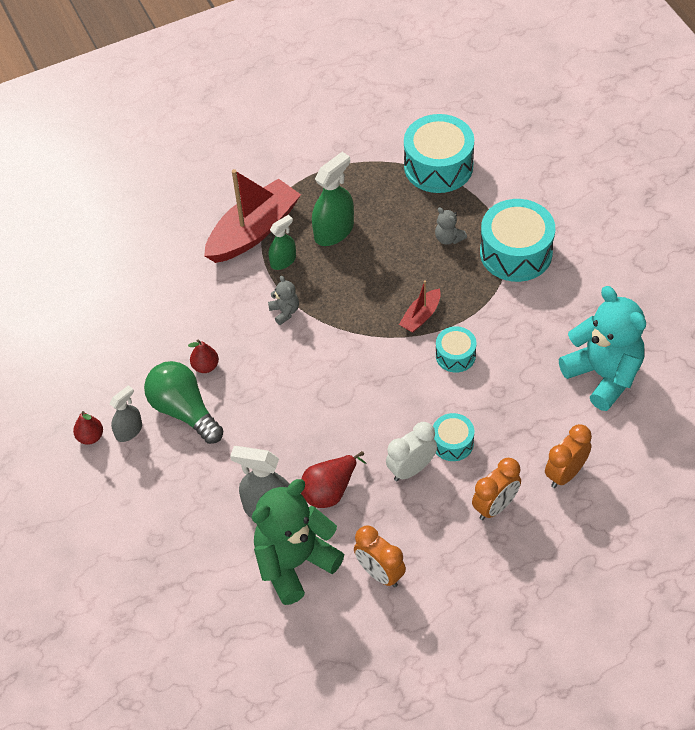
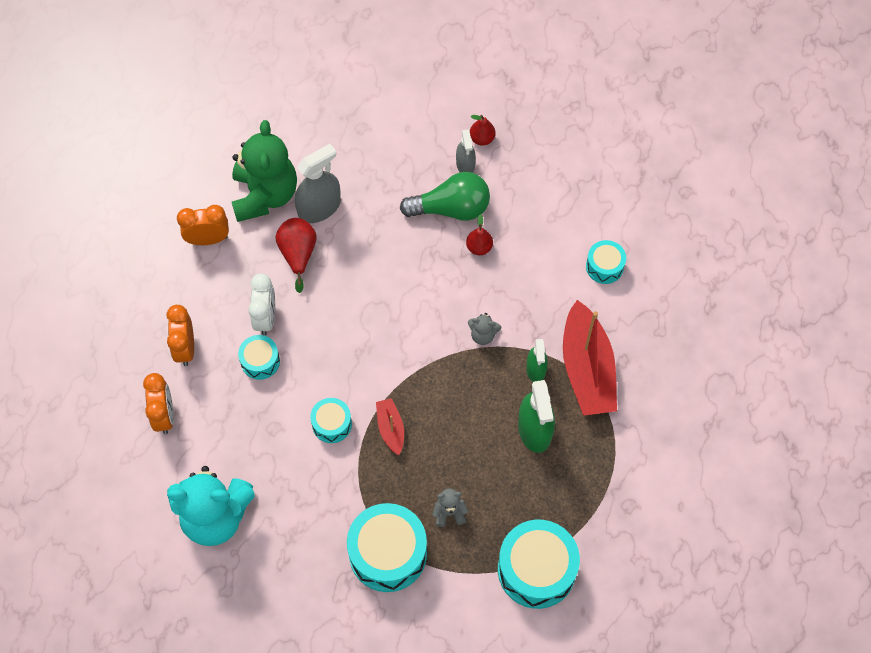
camera: 125 degrees right, 10 degrees up
(150, 274) = (604, 266): none -> turquoise drum

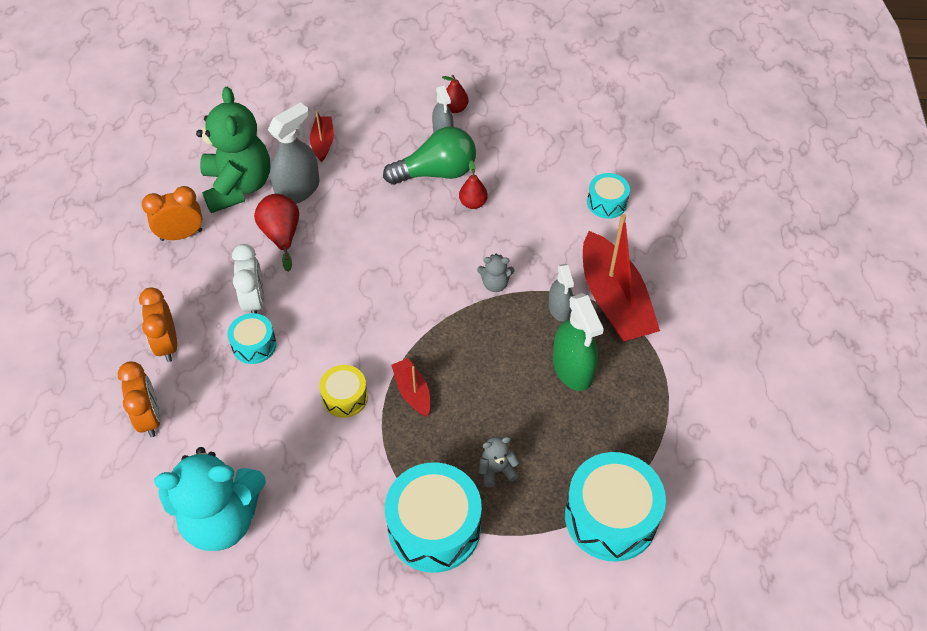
camera: 10 degrees left, 10 degrees down
(332, 424) = (345, 397): turquoise drum -> yellow drum
(349, 159) = (323, 143): none -> red boat
(536, 369) = (559, 309): green spray bottle -> grey spray bottle

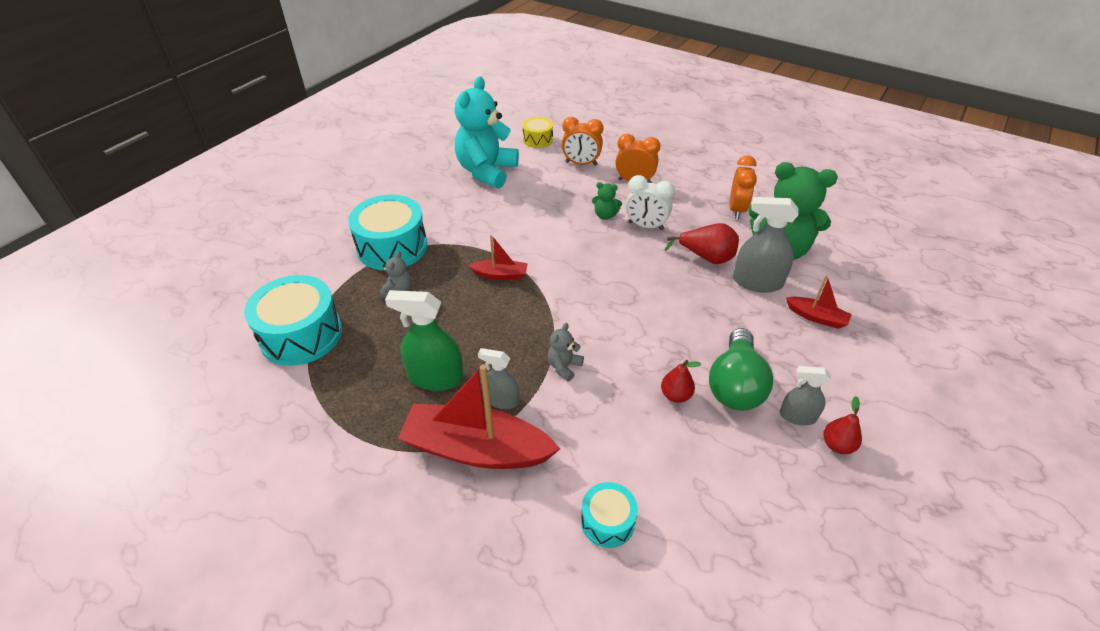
camera: 120 degrees right, 10 degrees down
(254, 345) = (605, 215): turquoise drum -> green teddy bear
(298, 190) = (757, 282): grey spray bottle -> grey spray bottle turned 120 degrees clockwise
(345, 397) = (525, 242): yellow drum -> yellow drum (538, 139)

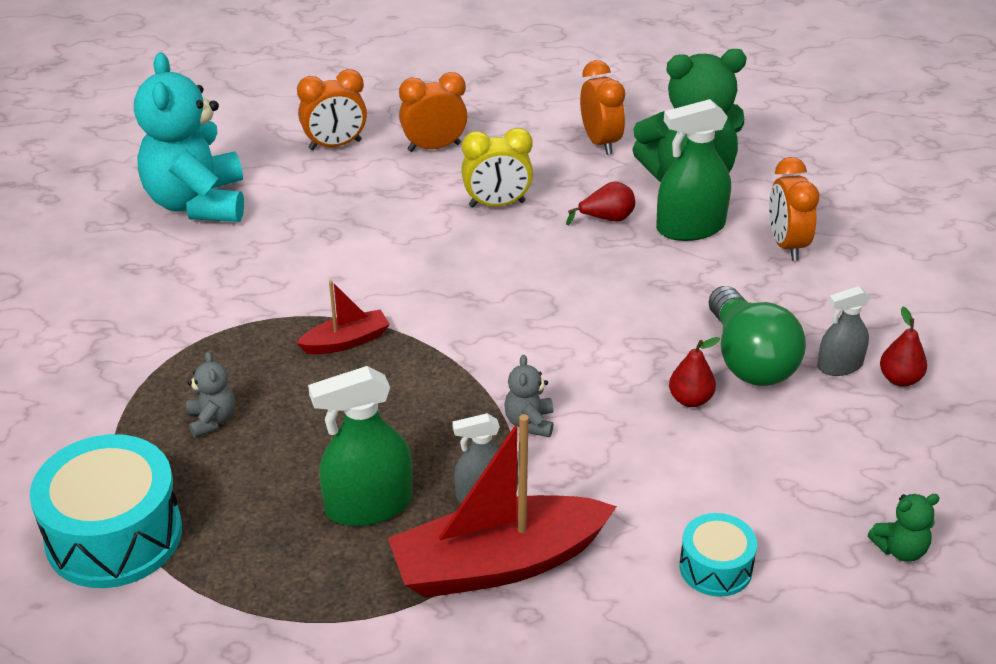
camera: 30 degrees left, 5 degrees down
(392, 247) = (144, 363): turquoise drum -> none
(538, 139) = (238, 129): yellow drum -> none
(605, 215) = (429, 208): green teddy bear -> green teddy bear (900, 549)
(646, 226) = (497, 204): white clock -> yellow clock
(706, 257) = (606, 219): red pear -> red pear, size x0.67
(757, 282) = (690, 227): grey spray bottle -> green spray bottle
(816, 317) = (787, 245): red boat -> orange clock

